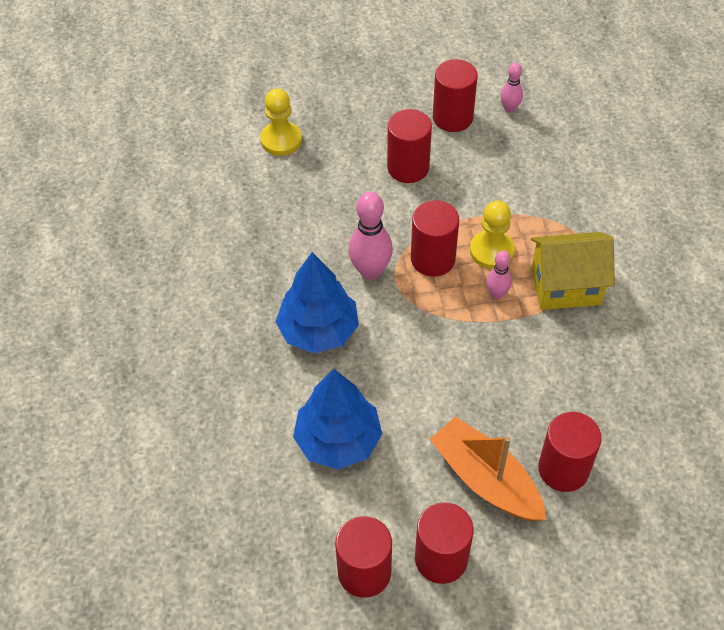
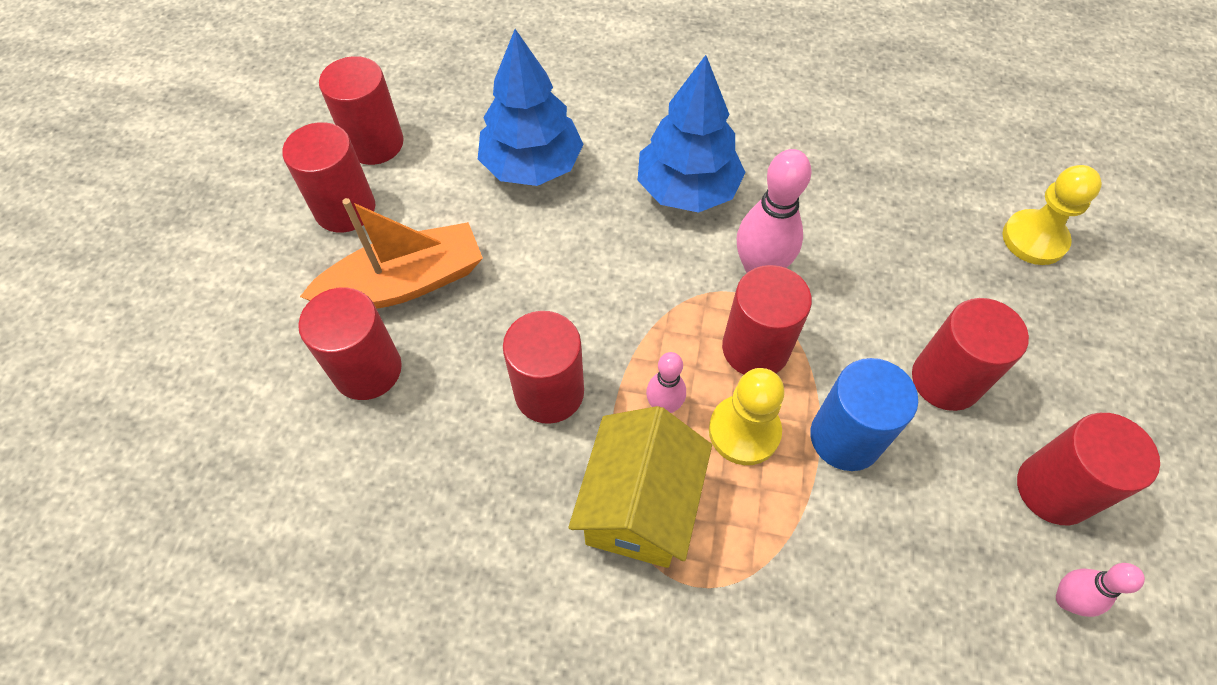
camera: 110 degrees right, 5 degrees up
(470, 205) = (845, 438): none -> blue cylinder
(521, 356) = (549, 392): none -> red cylinder

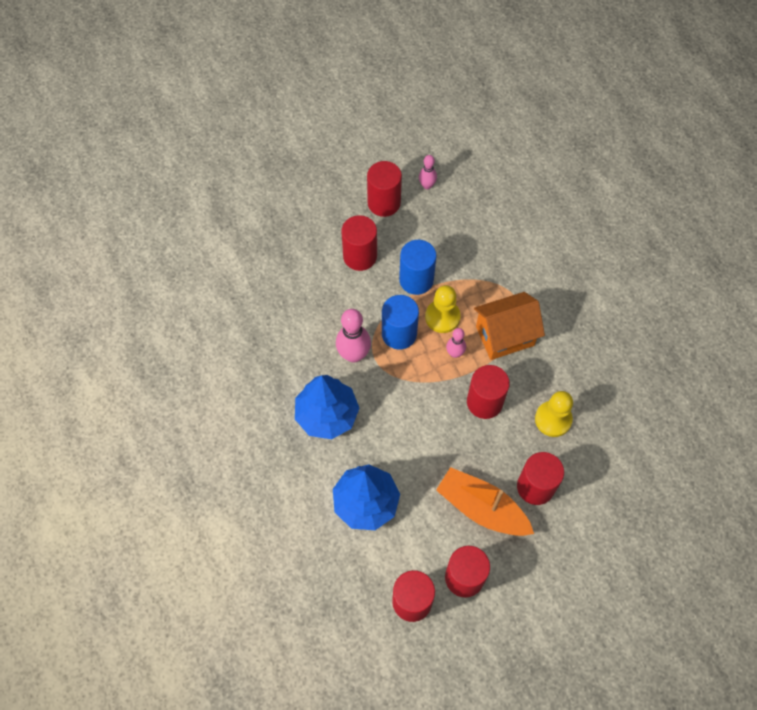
camera: 125 degrees left, 5 degrees up
(639, 507) = (505, 336): yellow house -> orange house
(755, 348) = (399, 334): red cylinder -> blue cylinder
(1034, 239) = (251, 251): yellow pawn -> yellow pawn (553, 419)

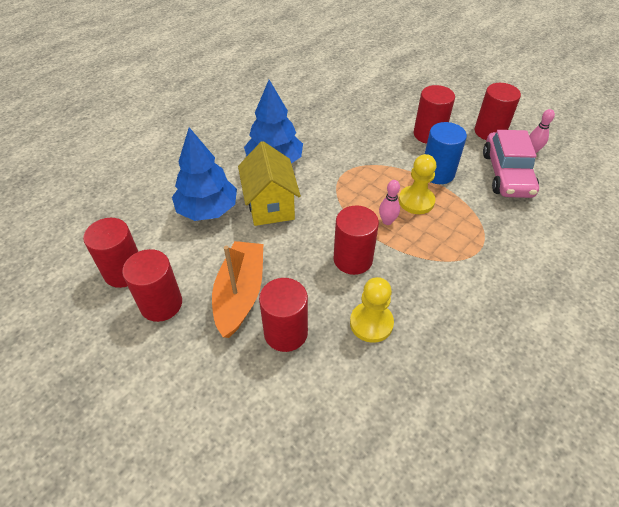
camera: 65 degrees right, 15 degrees down
(354, 354) = (338, 159): pink bowling pin -> none
(387, 443) = (270, 205): none -> yellow house
(399, 334) = (378, 179): blue cylinder -> none
(445, 225) = (507, 174): none -> pink car
(505, 336) = (433, 252): orange house -> none

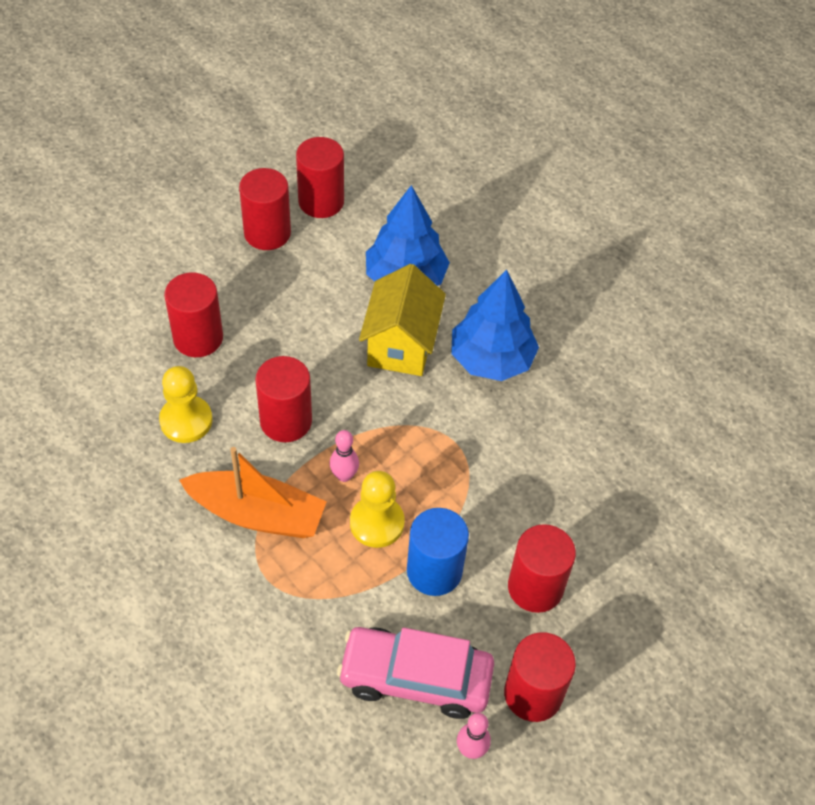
camera: 95 degrees right, 5 degrees up
(240, 294) = (262, 302): orange boat -> orange boat (257, 514)
(270, 205) = (401, 345): yellow house -> yellow house turned 75 degrees counterclockwise

